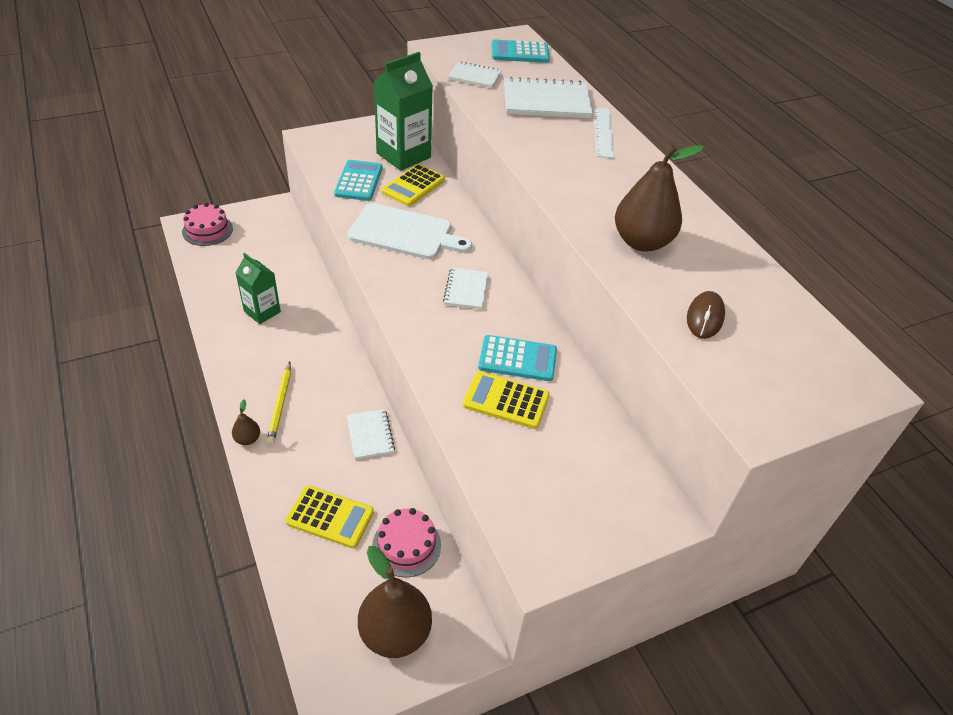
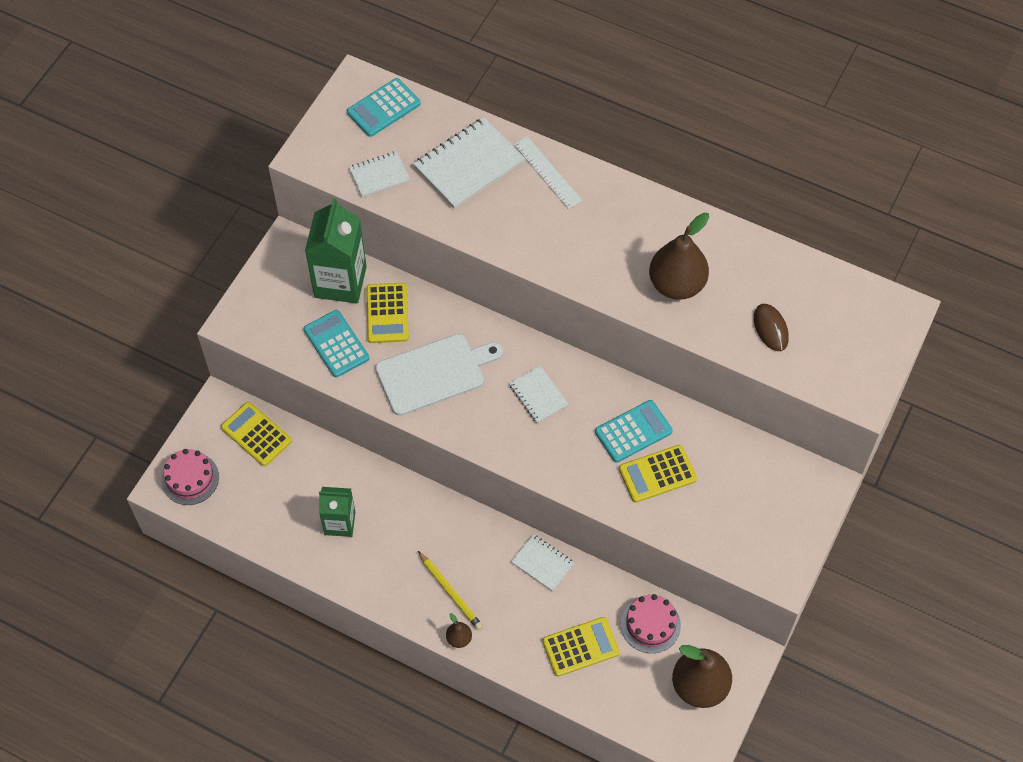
camera: 35 degrees left, 15 degrees up
(276, 234) = (256, 434): none -> yellow calculator

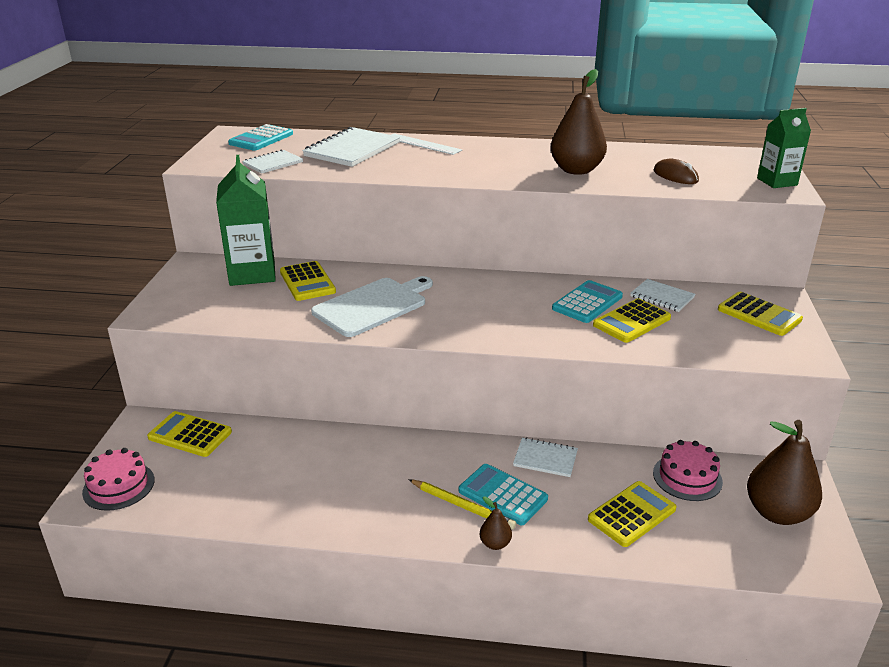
camera: 20 degrees left, 30 degrees down
(336, 344) = (263, 307): turquoise calculator -> turquoise calculator (503, 495)
(340, 523) = (309, 481): green carton -> green carton (777, 182)
(538, 395) = (482, 299): white notebook -> white notebook (662, 297)
(783, 502) = (759, 315): none -> yellow calculator

